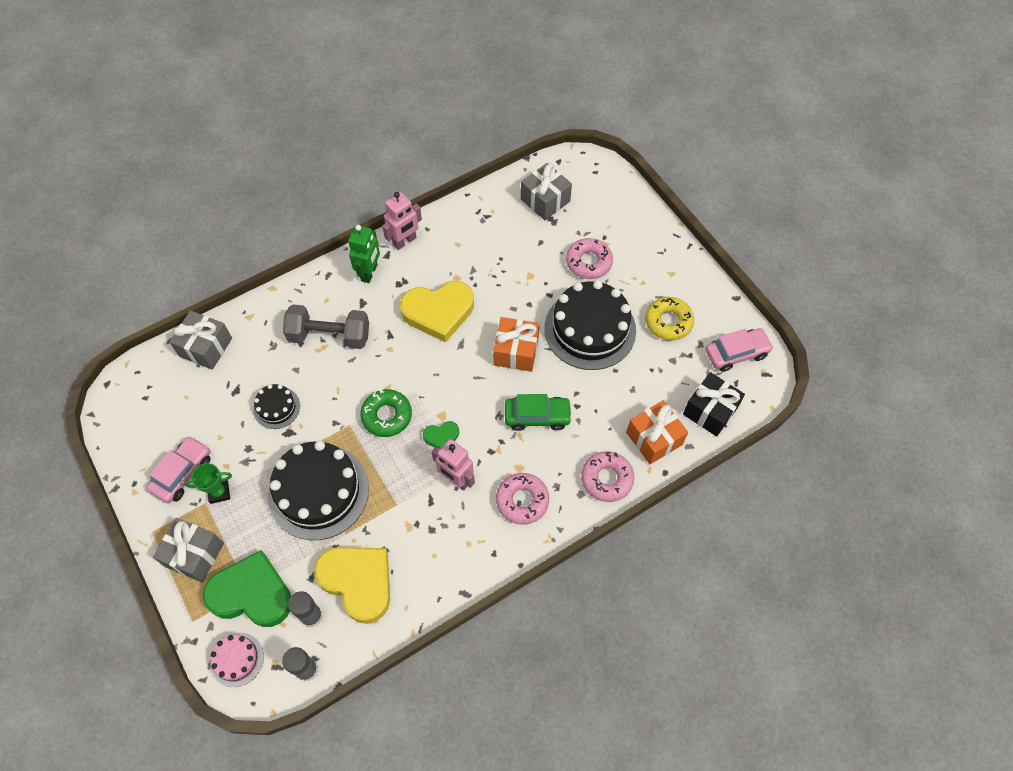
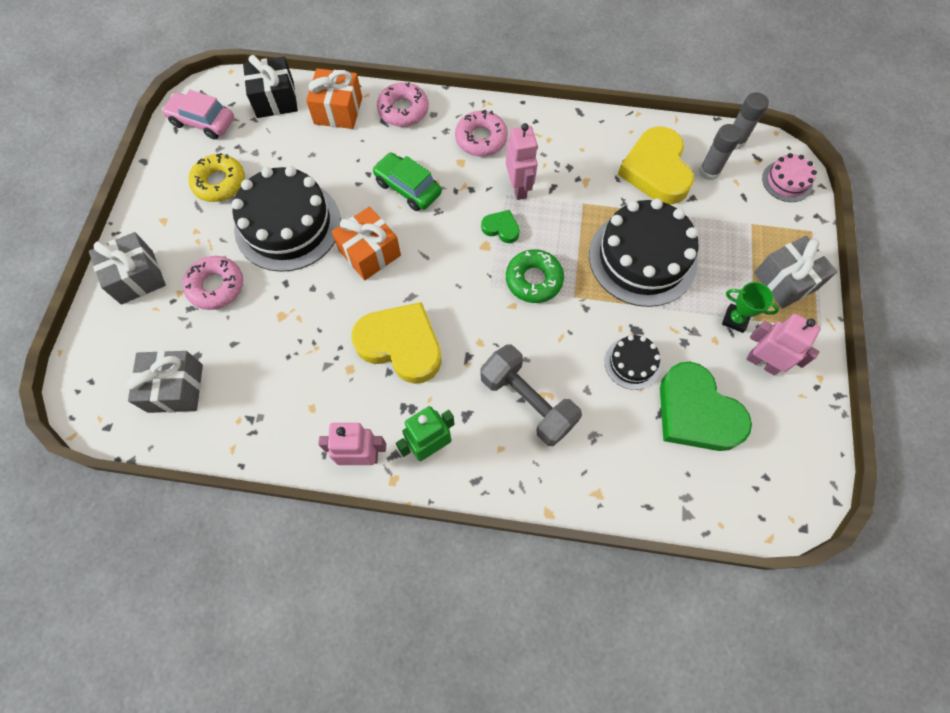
camera: 140 degrees left, 5 degrees up
(182, 473) = (762, 362): pink car -> pink robot
(206, 347) = (668, 490): grey gift -> grey gift (137, 277)
(252, 593) = (749, 218): green heart -> green heart (696, 412)

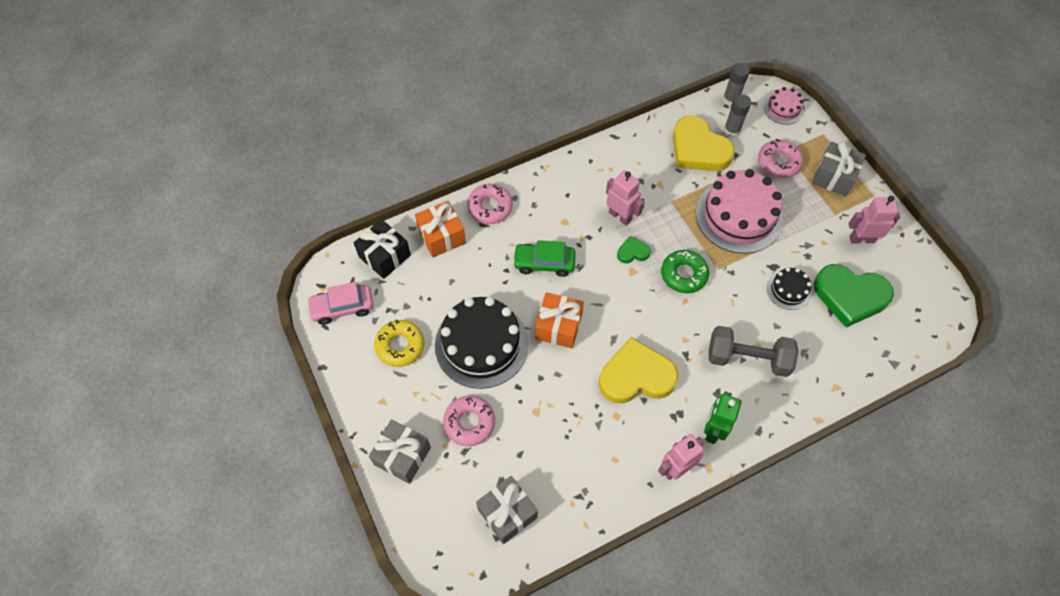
camera: 35 degrees left, 5 degrees down
(481, 139) = (564, 196): pink donut -> pink donut (778, 162)
(642, 258) = (738, 216): black cake -> pink cake
(735, 319) = (825, 221): green trophy -> none

